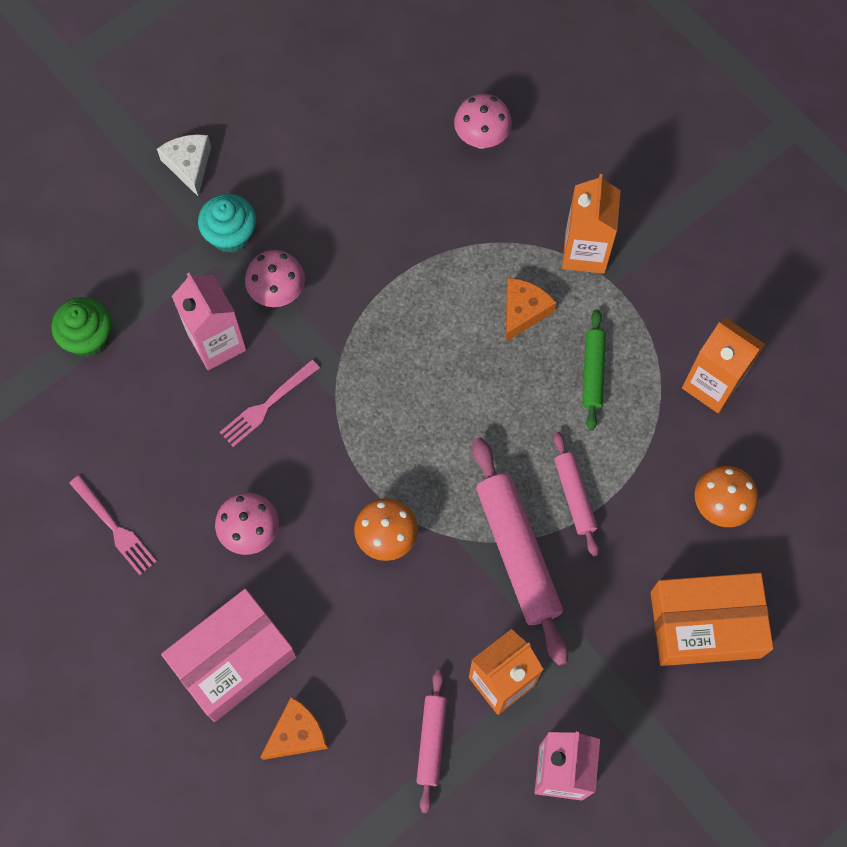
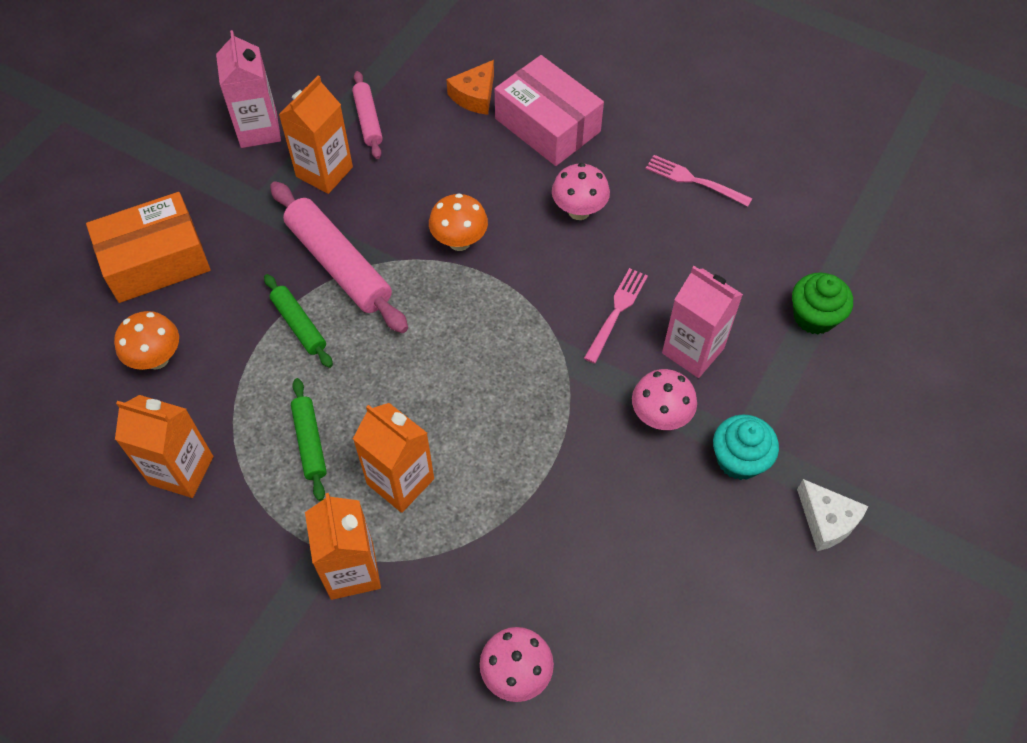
camera: 160 degrees right, 10 degrees down
(233, 659) = (547, 125): pink box -> pink box turned 75 degrees counterclockwise
(523, 311) = (400, 481): orange cheese -> orange carton
(574, 496) = (299, 325): pink rolling pin -> green rolling pin

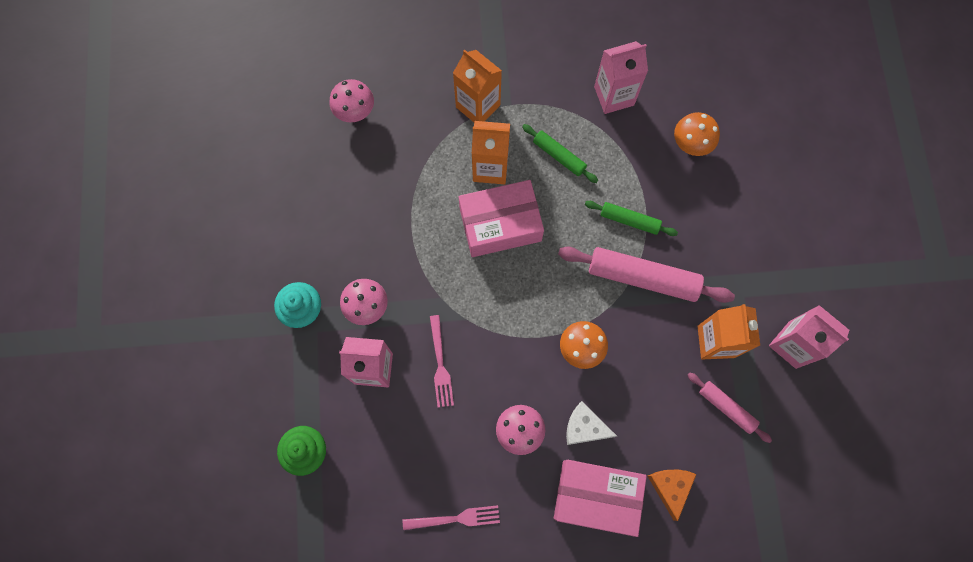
camera: 145 degrees right, 15 degrees up
(156, 261) = (756, 202): orange box -> none
(181, 470) = (614, 96): orange carton -> pink carton
(442, 410) = (500, 224): none -> pink box
(827, 521) = (231, 304): white cheese -> white cheese (584, 427)

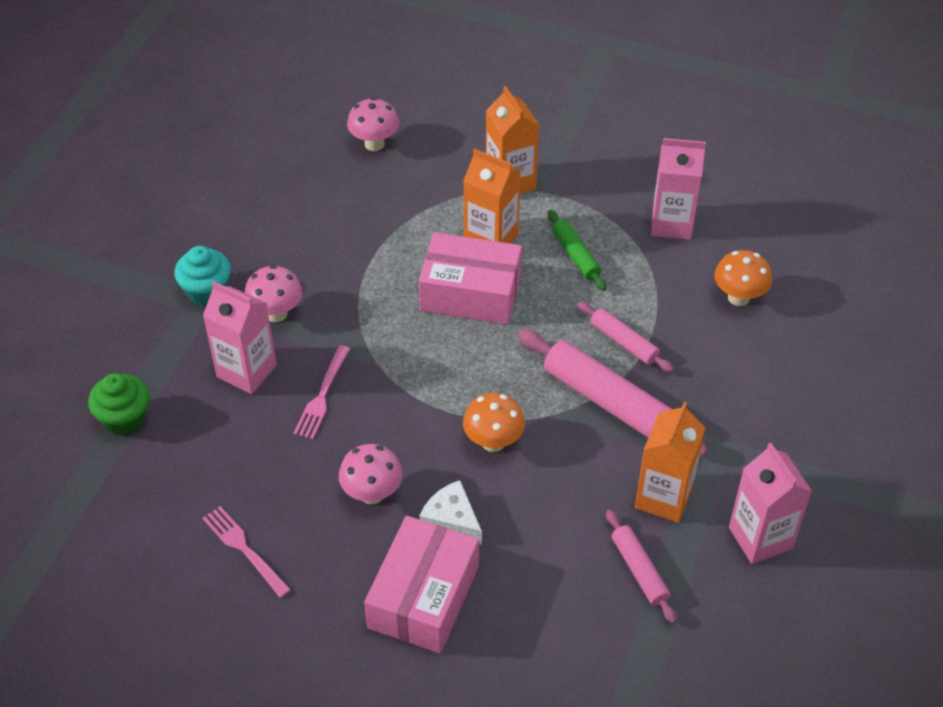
camera: 25 degrees right, 25 degrees down
(455, 518) = (244, 549): pink fork -> pink fork turned 150 degrees counterclockwise
(596, 497) = (423, 597): pink box -> pink box turned 75 degrees clockwise
(629, 220) = (624, 342): green rolling pin -> pink rolling pin
(670, 487) = (520, 625): orange cheese -> none

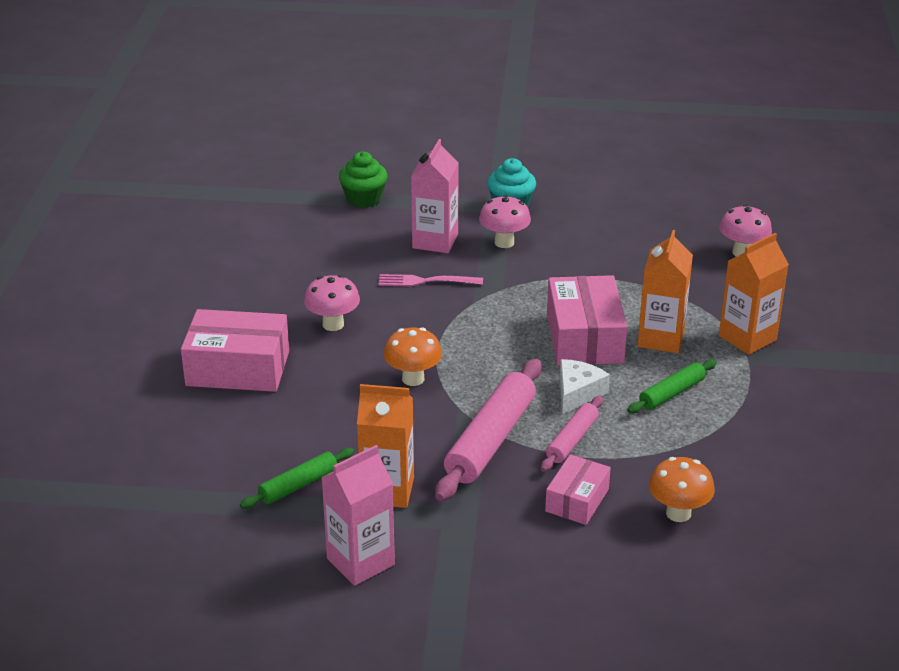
camera: 75 degrees right, 15 degrees down
(244, 549) = (259, 275): pink fork -> none
(451, 520) = (319, 370): white cheese -> white cheese (578, 393)
(639, 570) = (298, 485): pink rolling pin -> green rolling pin
(671, 223) = (759, 452): pink carton -> none
(707, 360) = (577, 500): none -> pink box

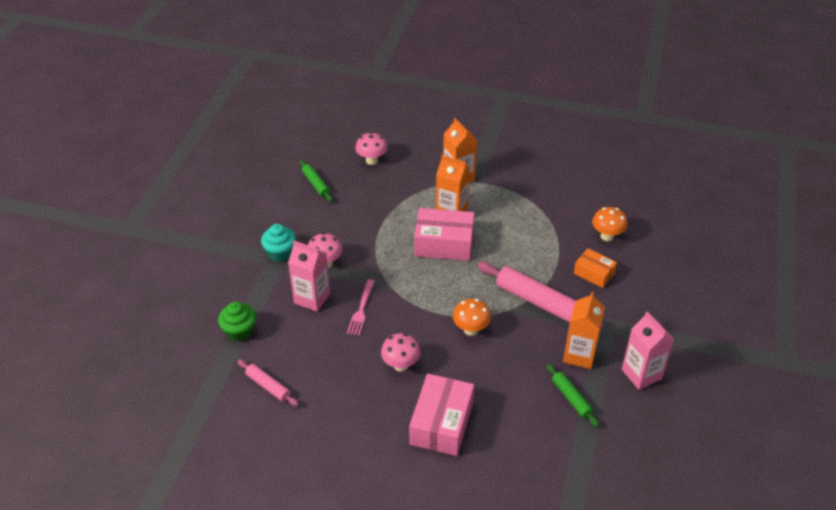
camera: 80 degrees left, 10 degrees up
(572, 440) = (541, 266): pink rolling pin -> pink rolling pin (268, 386)
(577, 500) = (594, 273): pink box -> orange box
(578, 393) = (498, 256): white cheese -> none
(672, 393) = (505, 218): green rolling pin -> green rolling pin (316, 184)

